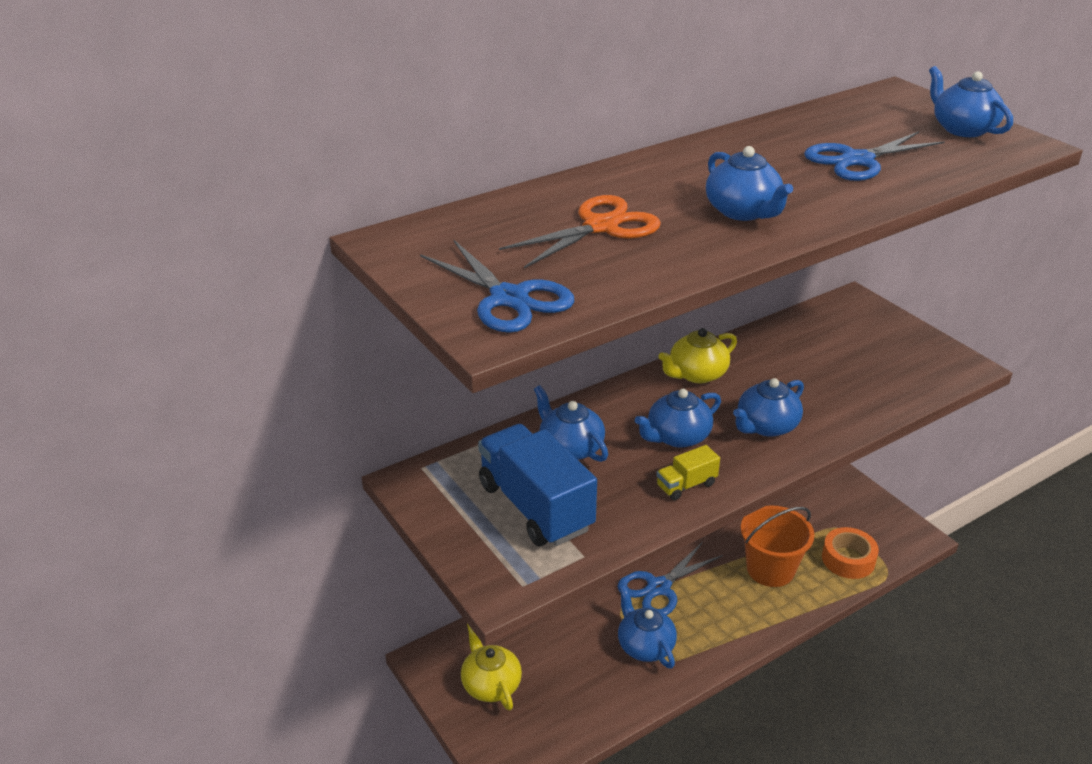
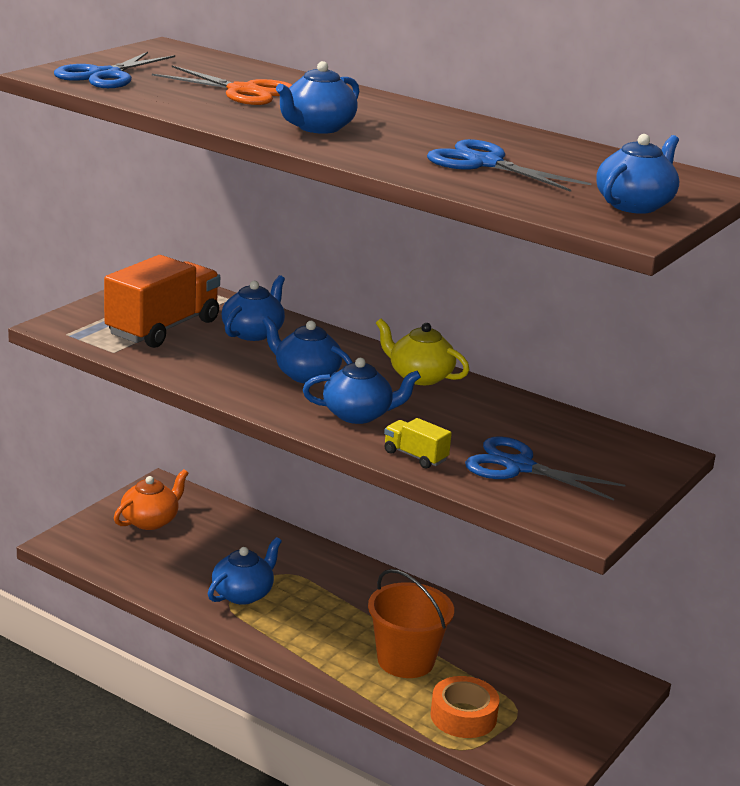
camera: 65 degrees right, 10 degrees down
(490, 684) = (150, 521): yellow teapot -> orange teapot
(535, 507) = (163, 328): blue truck -> orange truck
(658, 587) = (328, 592): blue scissors -> blue scissors (518, 467)
(686, 485) = (235, 384): yellow truck -> yellow truck (415, 456)
(766, 426) = (358, 415): blue teapot -> blue teapot turned 150 degrees clockwise

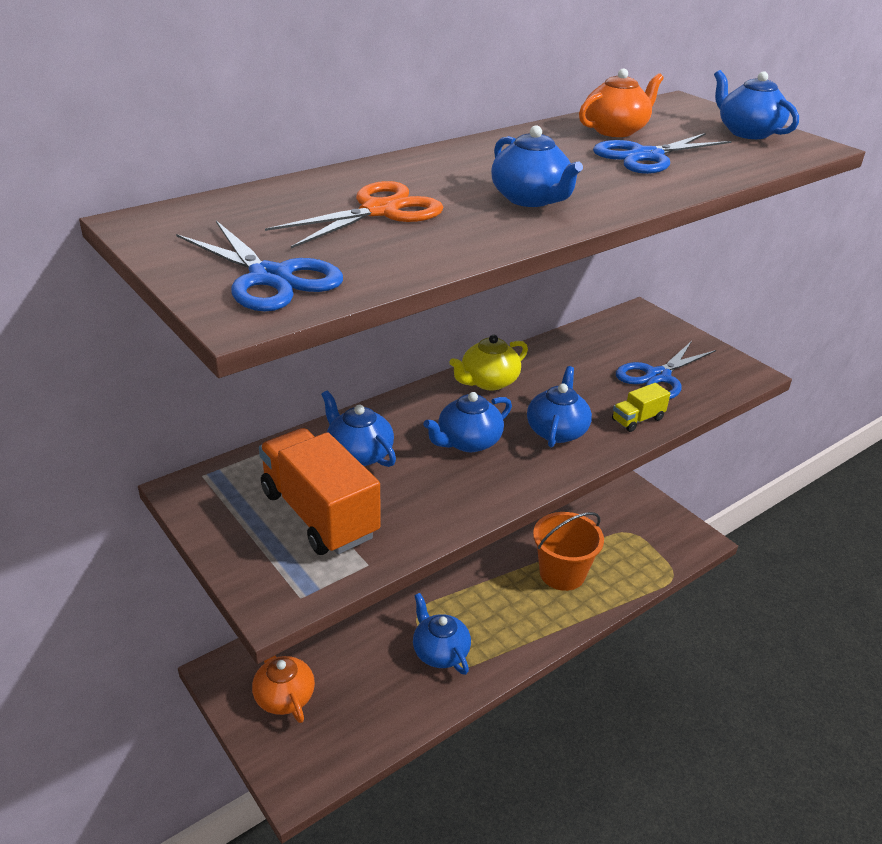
camera: 70 degrees left, 10 degrees up
(463, 716) = (635, 562): orange tape -> none
(552, 154) = (615, 130): none -> orange teapot

